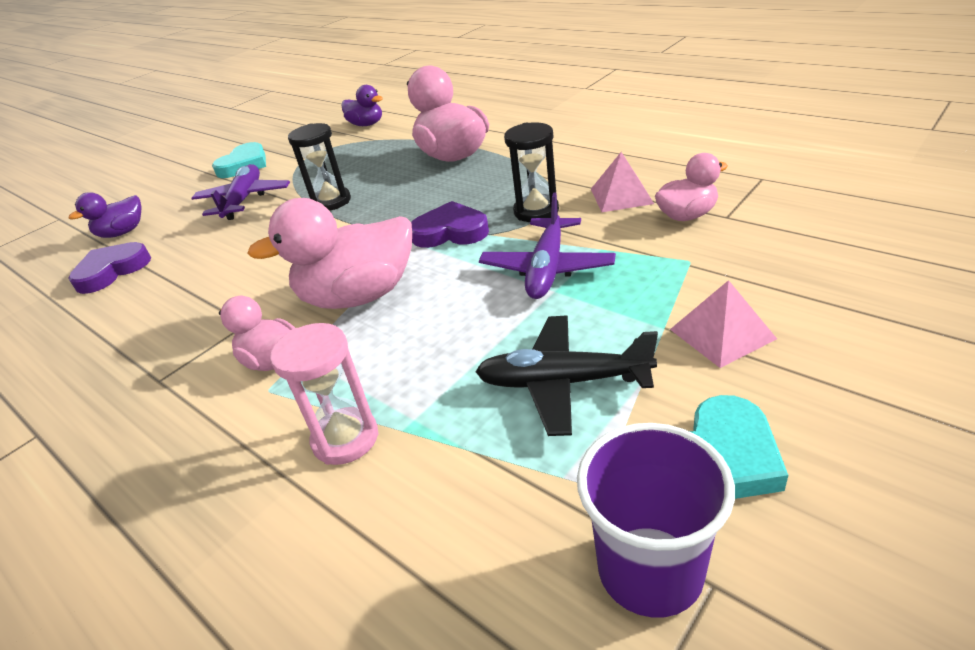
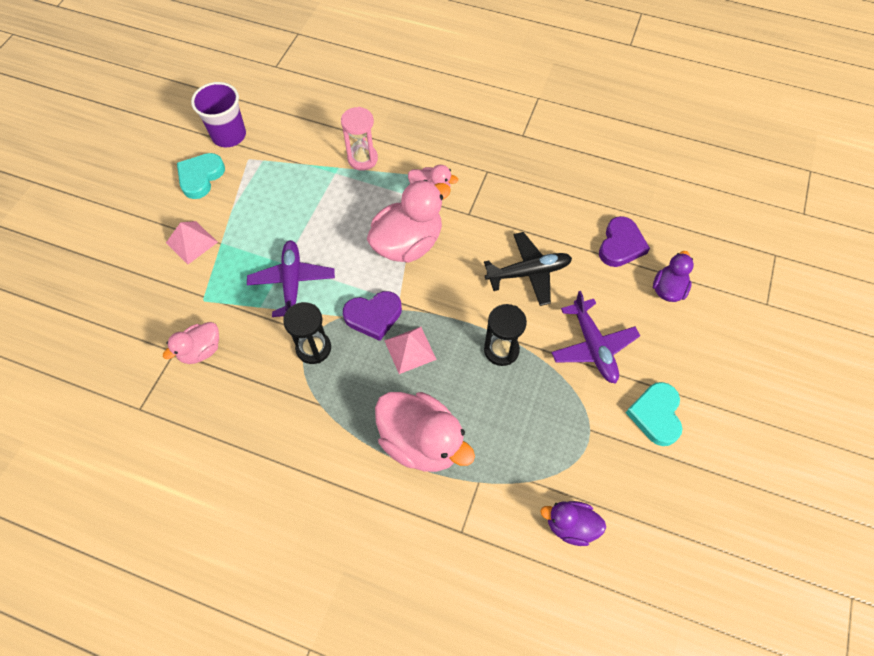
camera: 155 degrees right, 25 degrees up
(563, 382) = (269, 202): black plane -> black plane (528, 273)
(621, 196) = (249, 375): pink pyramid -> pink pyramid (410, 349)

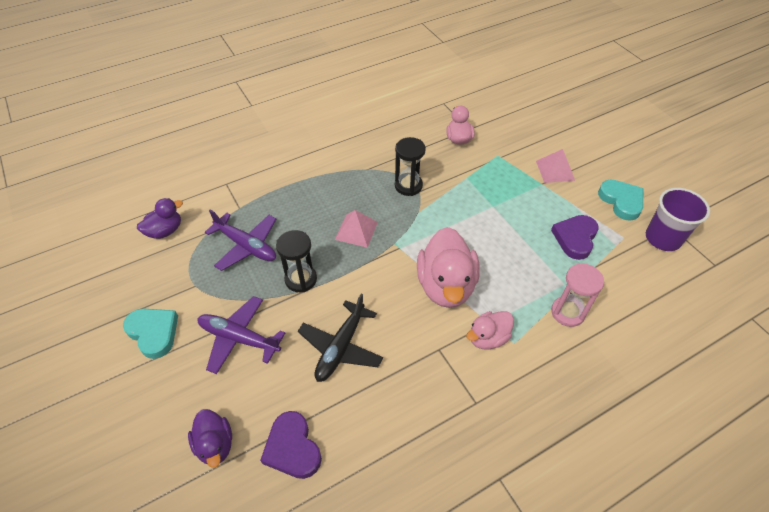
camera: 130 degrees right, 10 degrees down
(292, 282) = (471, 202): purple plane -> purple plane (246, 246)
(373, 316) = (401, 227): purple heart -> purple heart (575, 238)
(421, 442) = (292, 198): pink duck -> none

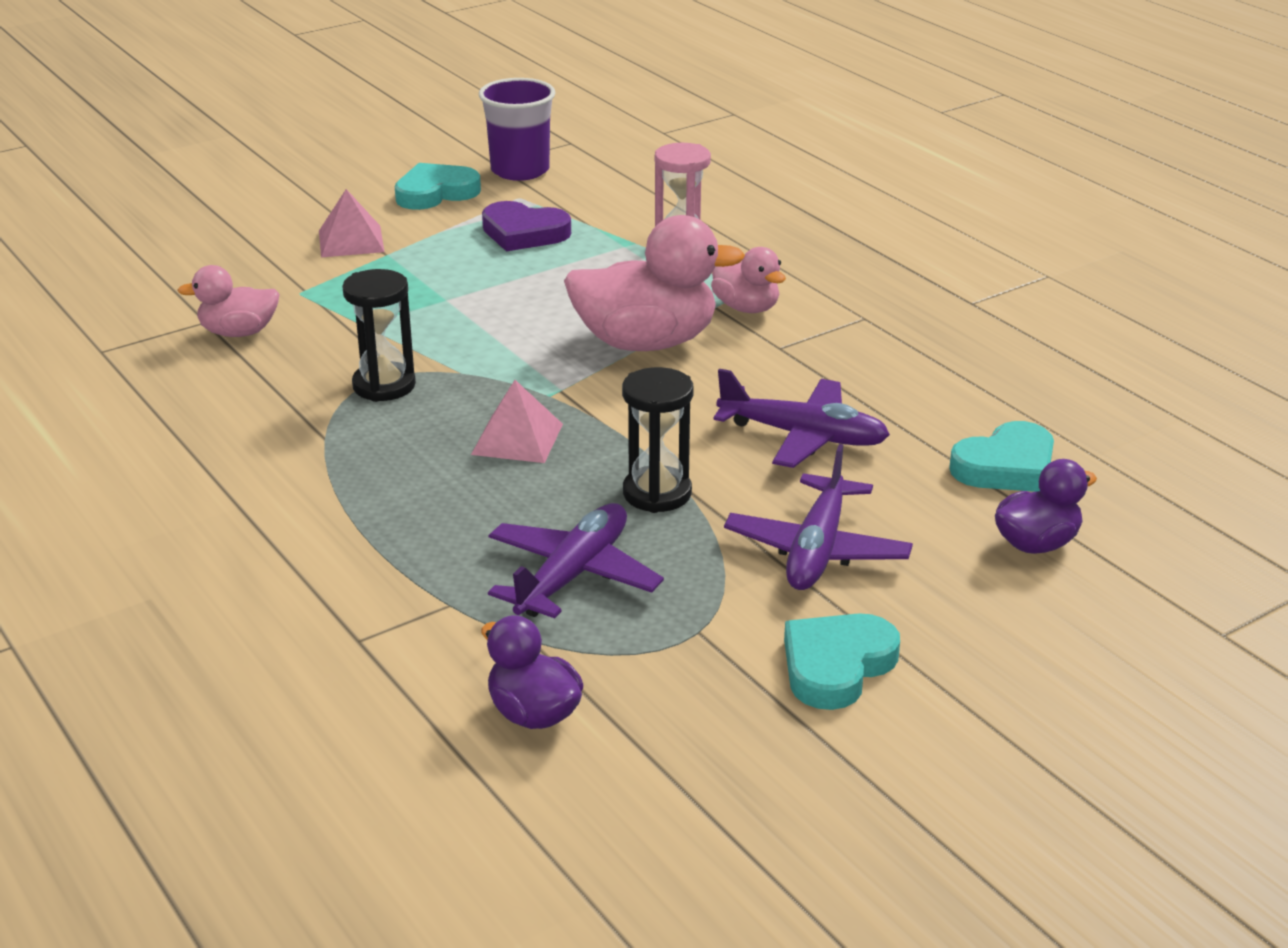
camera: 95 degrees left, 20 degrees down
(292, 448) = (1006, 466): purple heart -> turquoise heart
(341, 347) = (803, 436): black plane -> purple plane

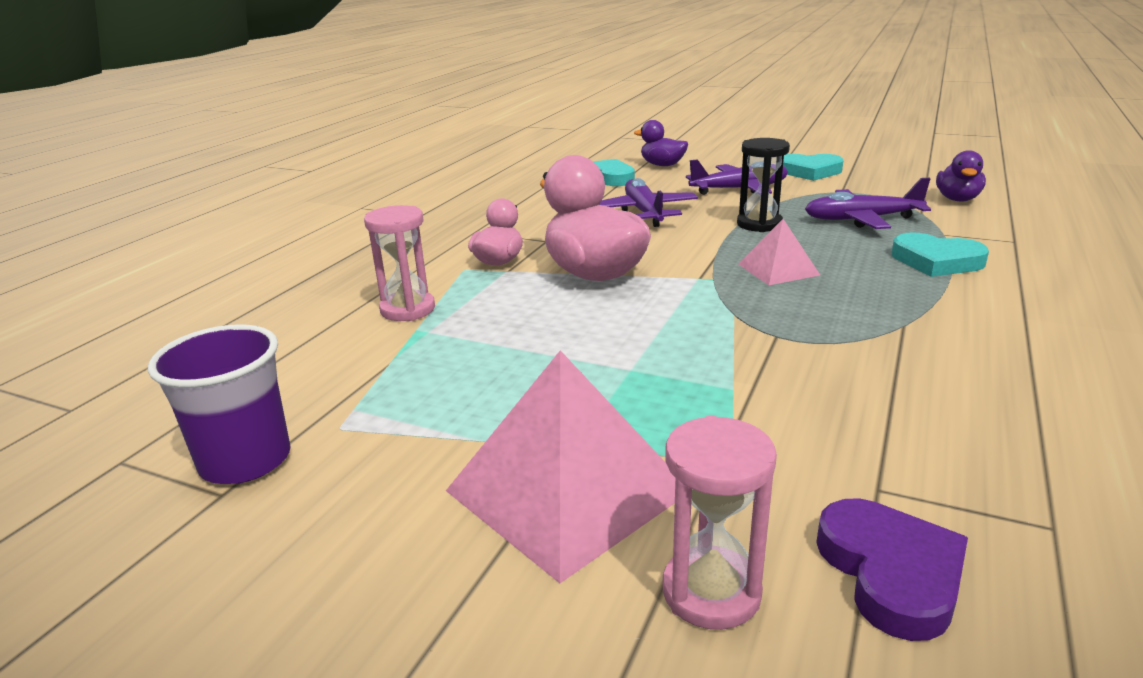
camera: 120 degrees left, 5 degrees down
(227, 250) = (711, 592): none -> pink hourglass
(238, 332) = (859, 450): pink duck -> none
(351, 241) = (567, 491): pink pyramid -> pink pyramid, size x1.87
(384, 386) = (803, 334): black hourglass -> none
(435, 193) = (361, 495): turquoise heart -> turquoise heart (936, 261)
(524, 233) = (440, 387): purple heart -> purple heart (891, 572)

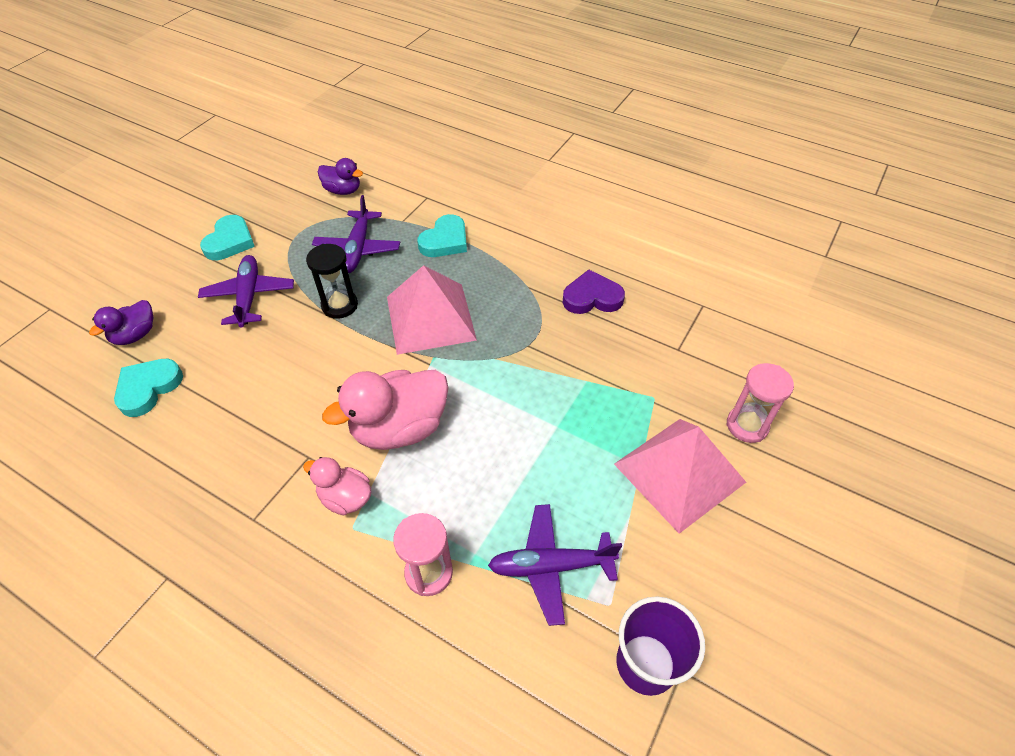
camera: 85 degrees left, 25 degrees up
(644, 212) = (272, 373): purple plane -> purple plane (550, 566)
(778, 269) = (430, 318): pink pyramid -> pink pyramid, size x1.87
(891, 572) = (731, 363): purple heart -> purple heart (592, 297)

